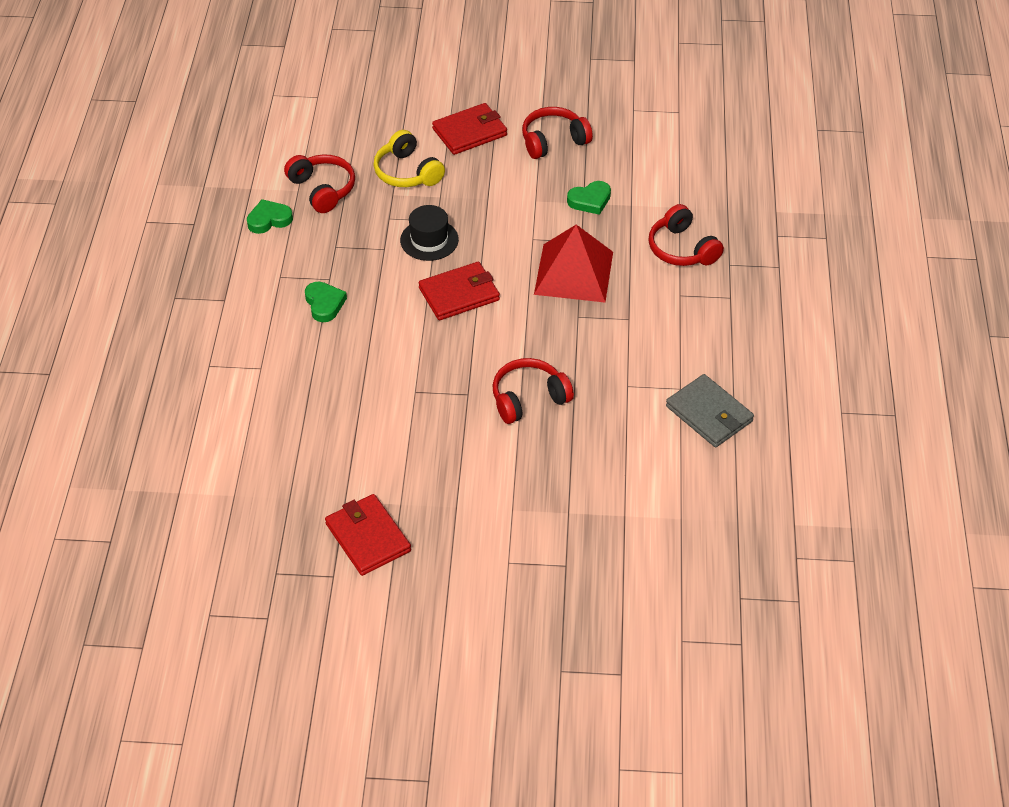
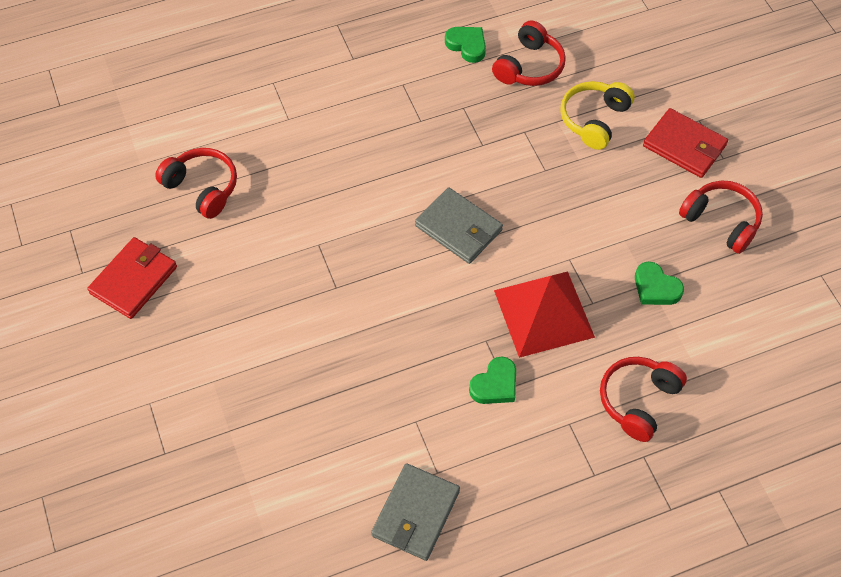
camera: 65 degrees right, 10 degrees up
(324, 304) = (388, 130): green heart -> green heart (495, 385)
(429, 240) = (515, 175): black hat -> none
(459, 294) = (458, 228): red wallet -> grey wallet
(528, 398) = (355, 340): red headphones -> red headphones (202, 188)

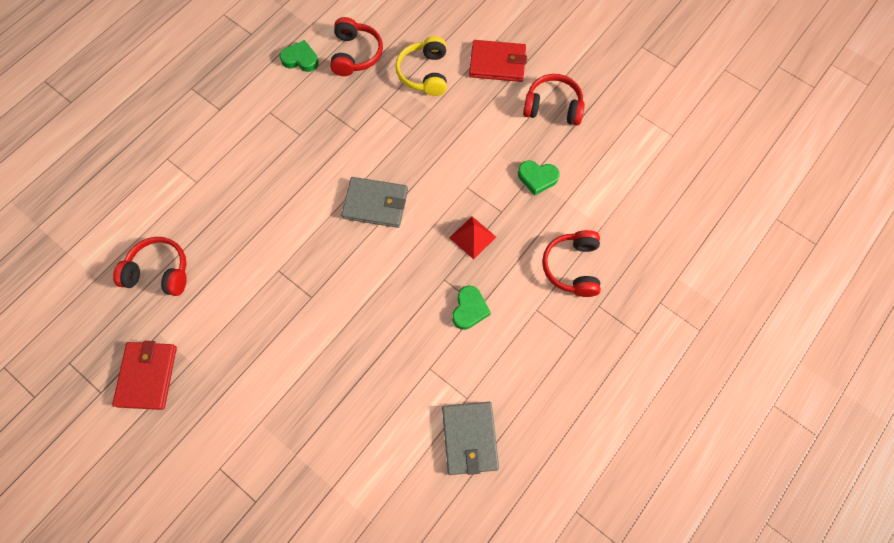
camera: 30 degrees left, 10 degrees up
(544, 313) = (472, 237): red pyramid -> red pyramid, size x0.53

